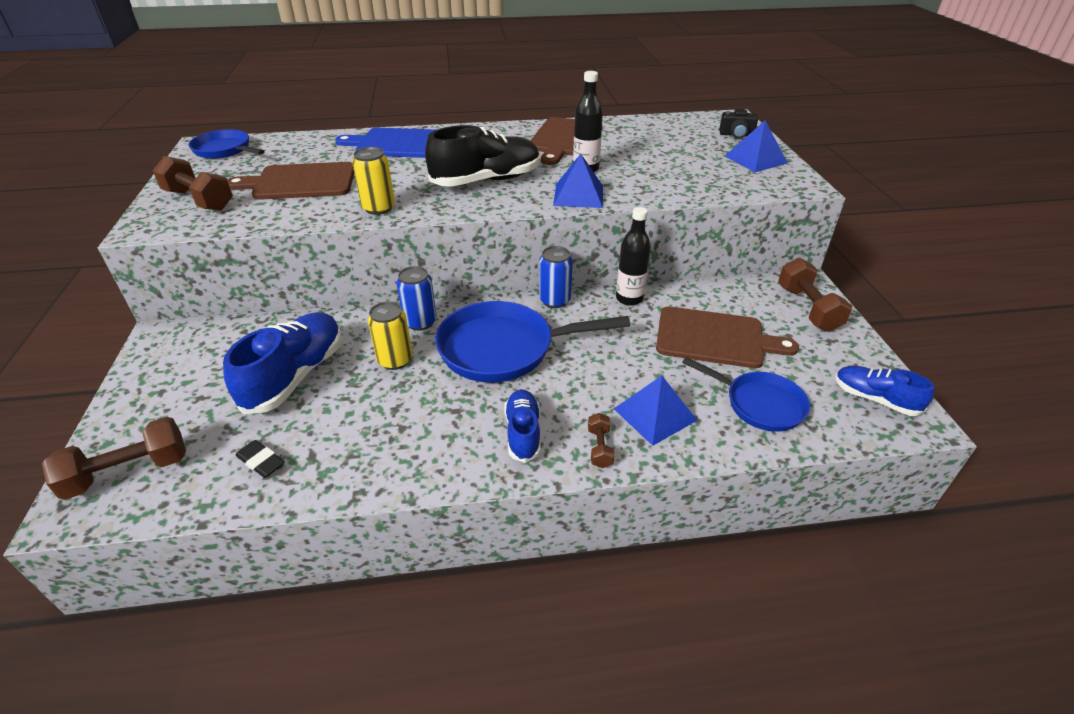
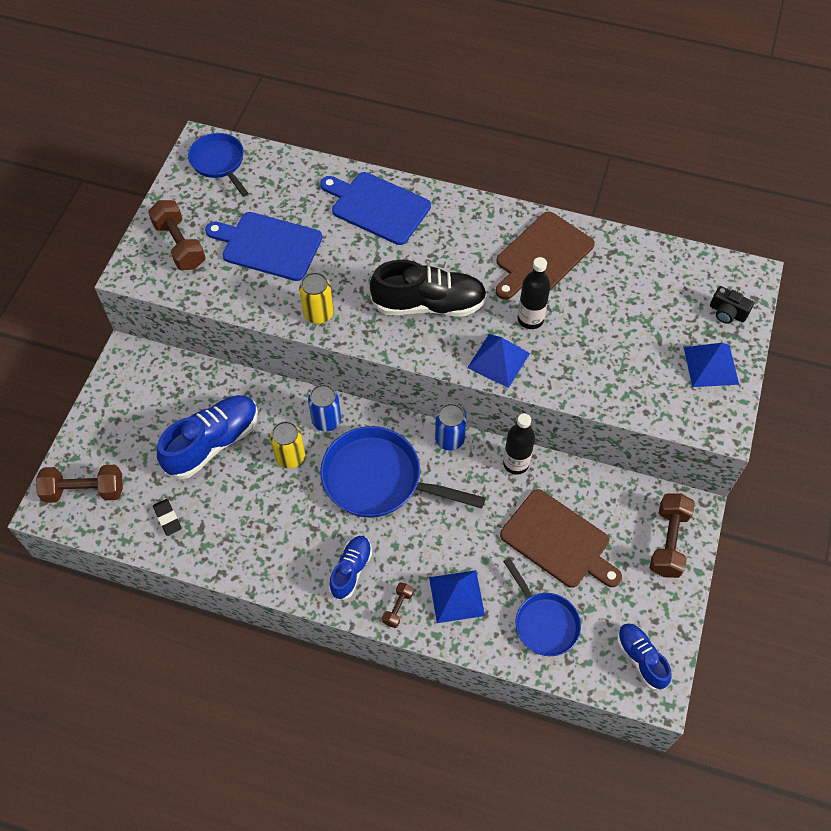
camera: 25 degrees right, 20 degrees up
(300, 182) = (268, 245): brown cutting board -> blue cutting board

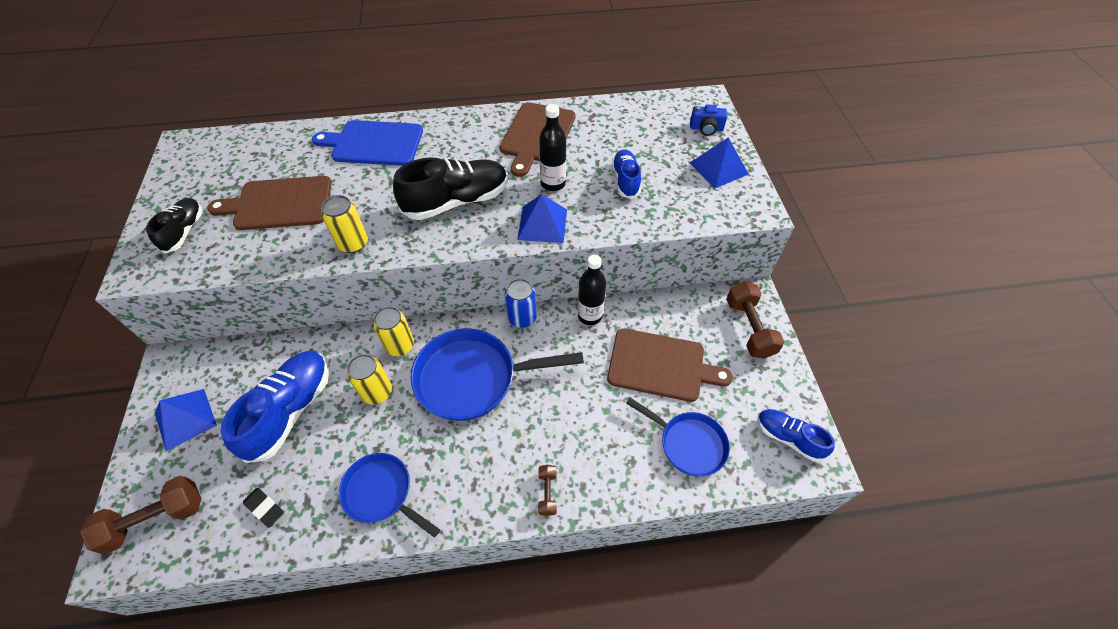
camera: 25 degrees left, 5 degrees down
(180, 245) = (184, 231): brown dumbbell -> black shoe
(219, 162) = (205, 153): blue pan -> blue pan (381, 493)
(268, 245) = (279, 204): blue cutting board -> brown cutting board
(326, 420) = (400, 345): blue can -> yellow can
(351, 570) = (484, 476): blue shoe -> blue shoe (625, 180)
(456, 596) = (597, 455): blue pyramid -> blue pyramid (185, 419)
(727, 313) = (706, 128): black camera -> blue camera

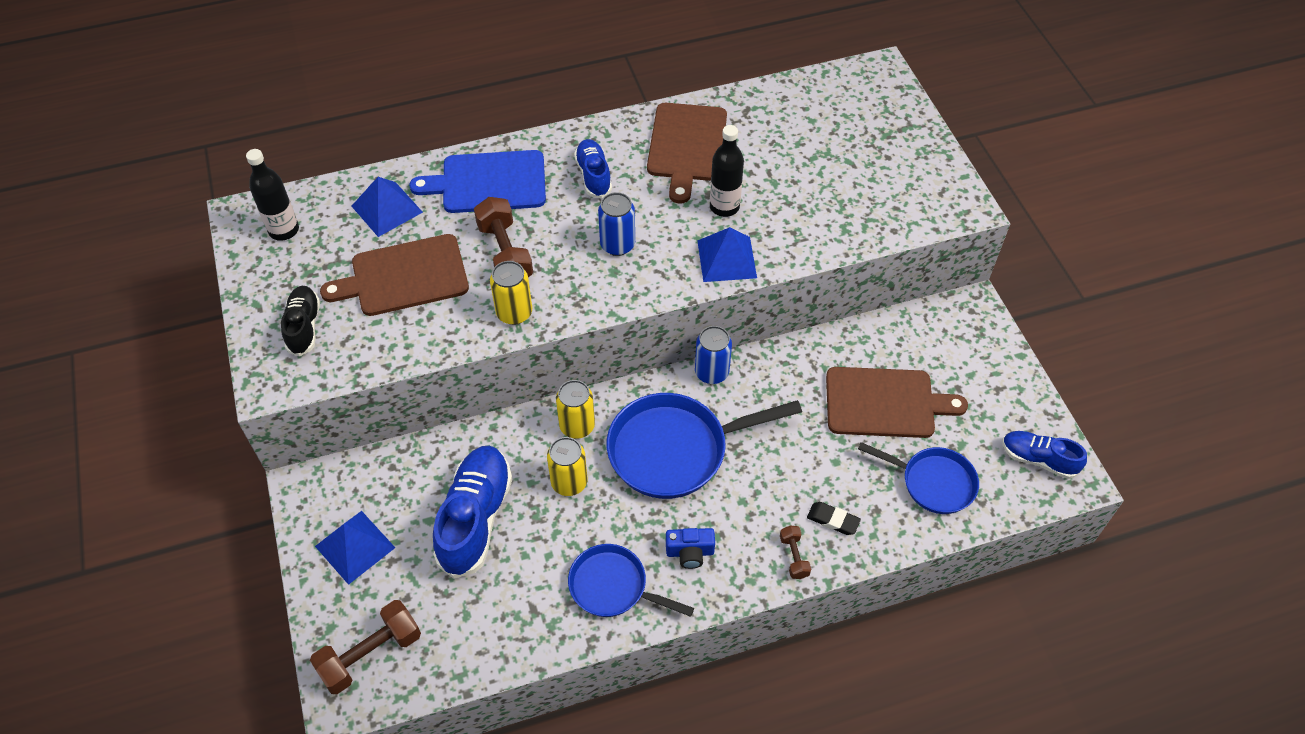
camera: 10 degrees left, 0 degrees up
(265, 508) = (489, 623): black eraser -> black eraser (833, 520)
(456, 201) = (617, 245): black shoe -> blue can
(590, 315) = (790, 358): black bottle -> black bottle (284, 230)
(625, 180) = (808, 191): blue shoe -> blue shoe (593, 176)
(706, 128) = (887, 111): blue camera -> blue camera (690, 552)
(718, 168) = (912, 161): blue pyramid -> blue pyramid (386, 209)
(749, 328) = (976, 345): brown dumbbell -> brown dumbbell (505, 253)

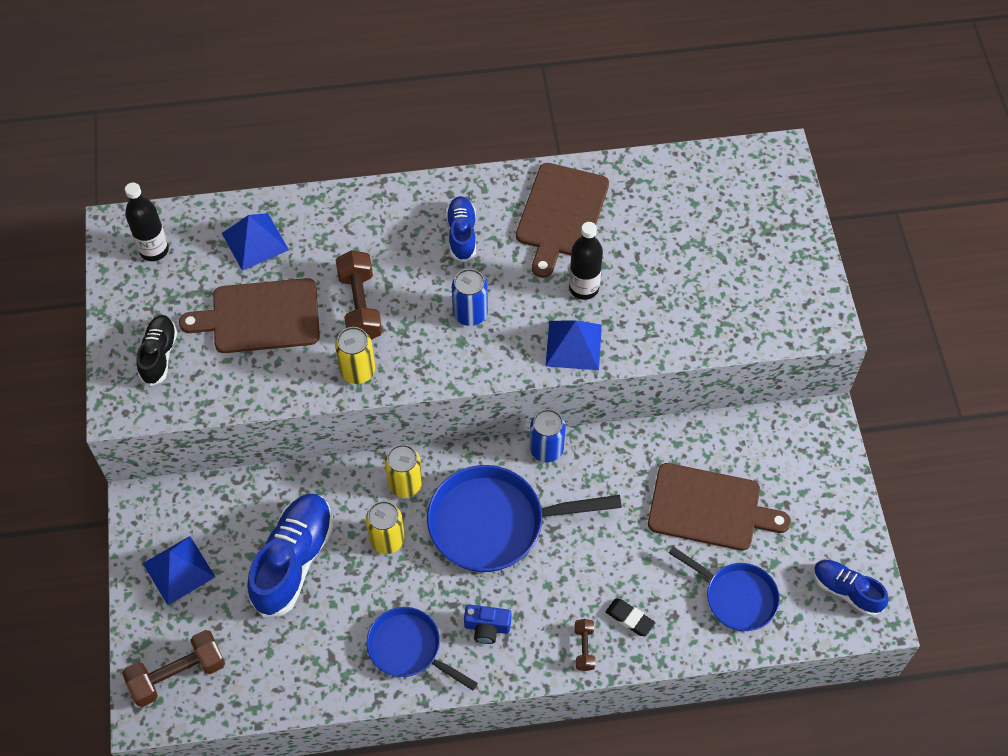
camera: 10 degrees right, 5 degrees up
(488, 182) = (358, 227): blue cutting board -> none

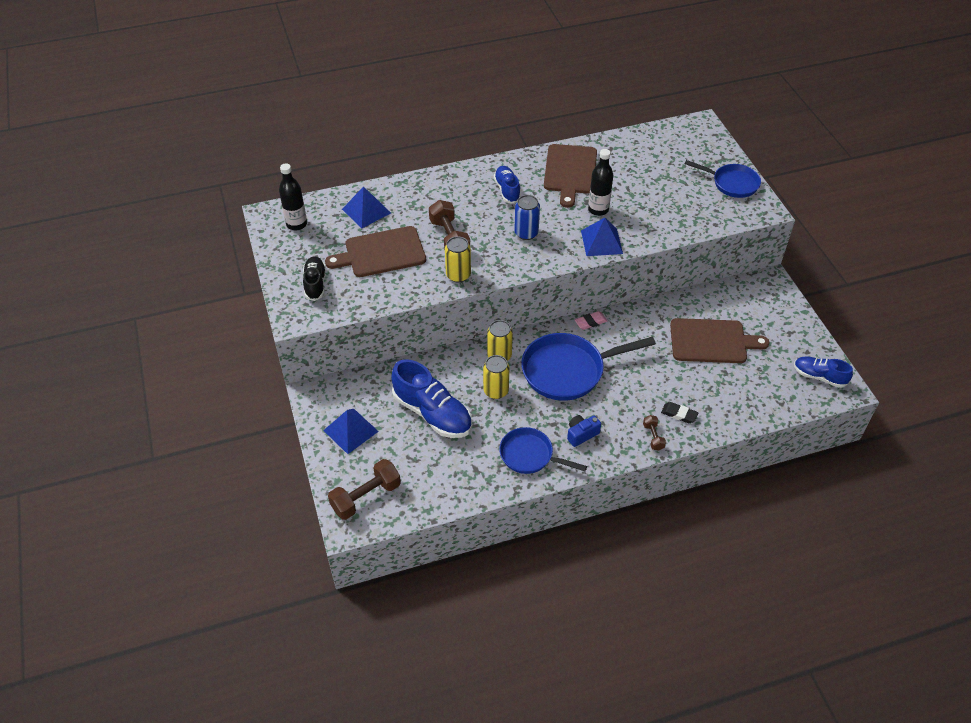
camera: 10 degrees left, 10 degrees down
(293, 561) = (432, 413): blue shoe -> blue shoe turned 120 degrees clockwise
(487, 627) = (581, 434): blue camera -> blue camera turned 150 degrees clockwise
(546, 449) = (590, 322): blue can -> pink eraser
(736, 597) = (747, 391): blue pan -> blue pan (732, 183)

